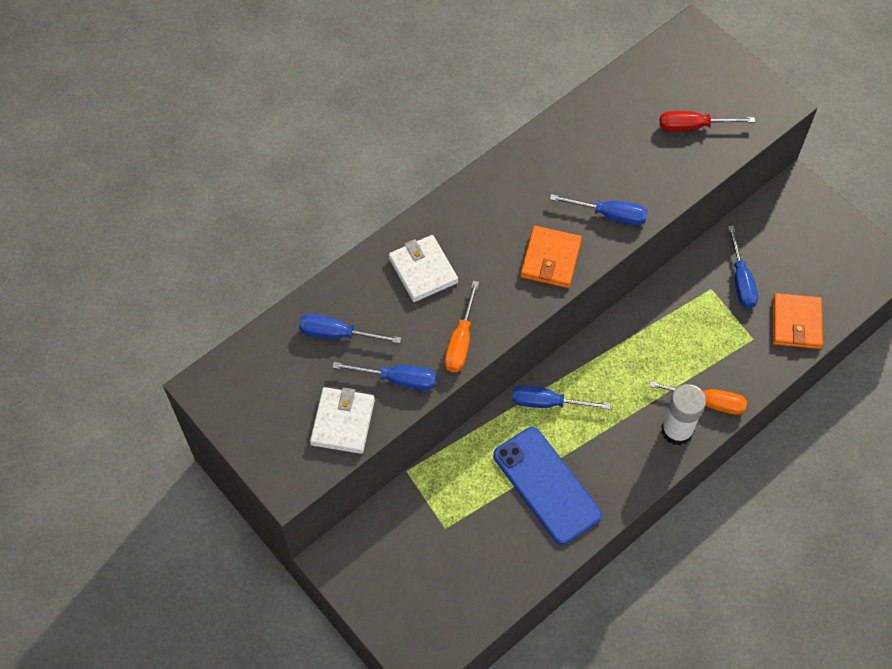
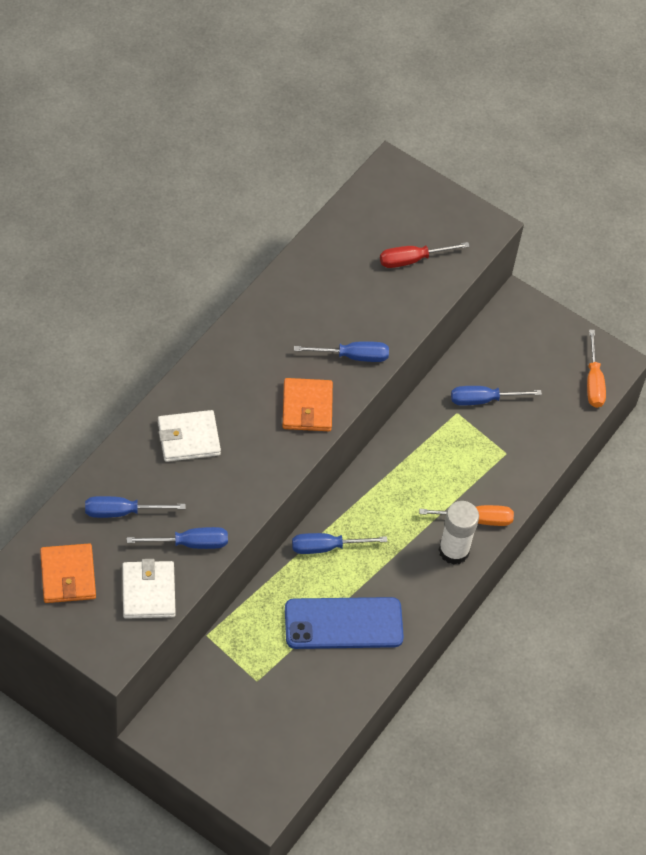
camera: 20 degrees left, 5 degrees down
(423, 270) = (188, 438): white wallet -> white wallet turned 60 degrees counterclockwise
(461, 341) = (241, 498): orange screwdriver -> orange screwdriver (593, 382)
(547, 485) = (343, 623): blue phone -> blue phone turned 45 degrees counterclockwise
(741, 280) = (483, 400): blue screwdriver -> blue screwdriver turned 105 degrees clockwise
(796, 323) = (543, 431): orange wallet -> orange wallet (68, 575)

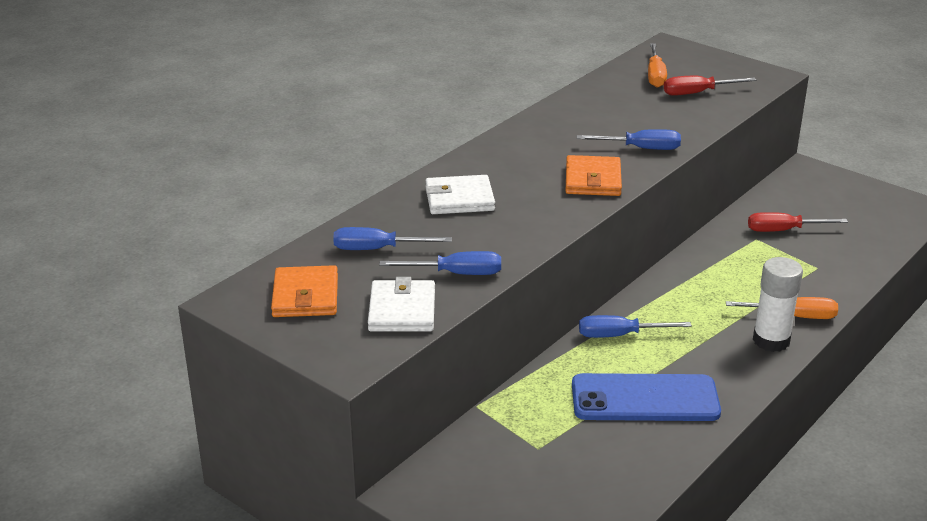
camera: 10 degrees right, 25 degrees down
(483, 400) = (783, 230): blue screwdriver -> red screwdriver
(593, 382) = (902, 220): orange screwdriver -> orange screwdriver (655, 76)

